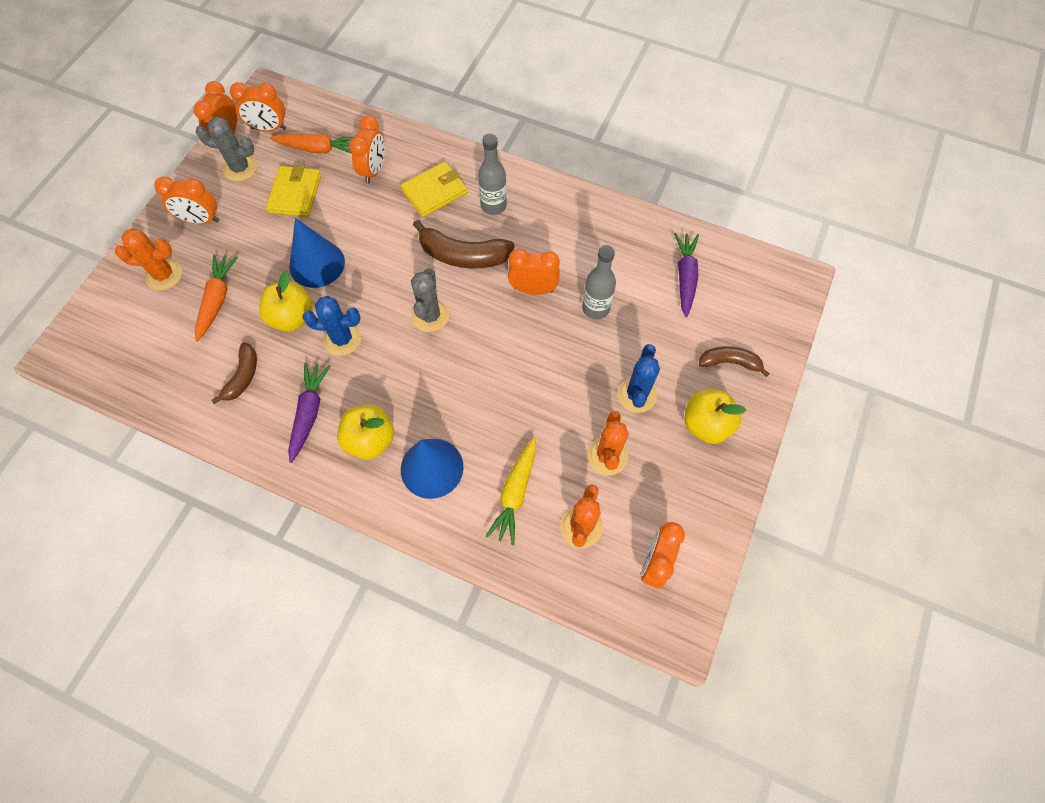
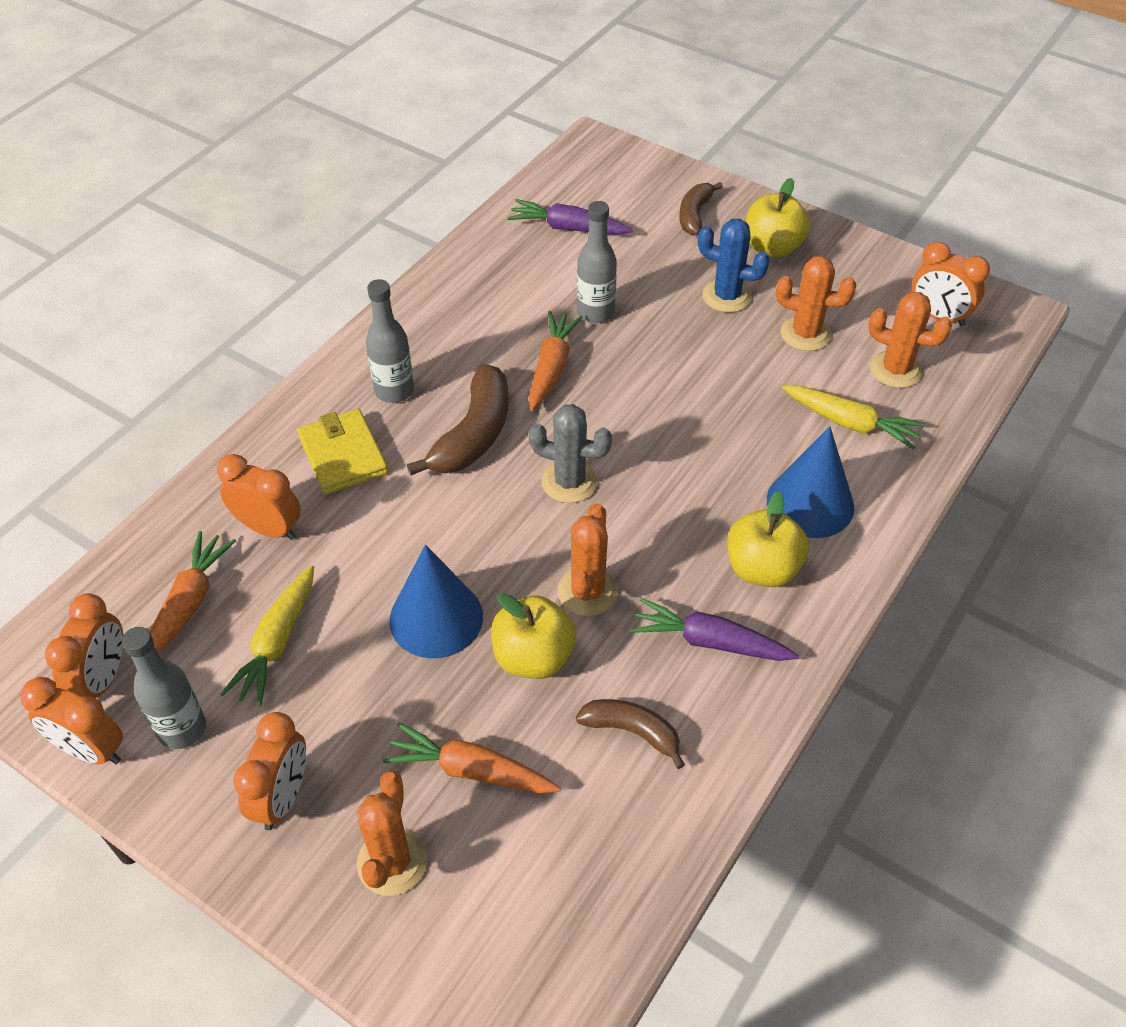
camera: 80 degrees left, 15 degrees down
(240, 168) = (182, 729): grey cactus -> grey bottle
(295, 194) = (277, 642): yellow wallet -> yellow carrot
(342, 339) = (587, 591): blue cactus -> orange cactus
(533, 289) = (551, 367): orange clock -> orange carrot

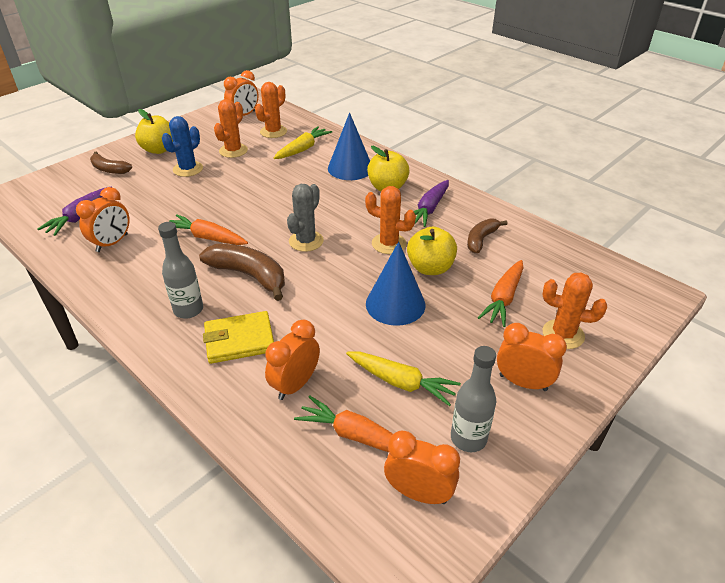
camera: 80 degrees left, 10 degrees down
(91, 750) = (484, 499): orange clock -> orange clock (112, 243)
(595, 312) = (169, 215): grey bottle -> none

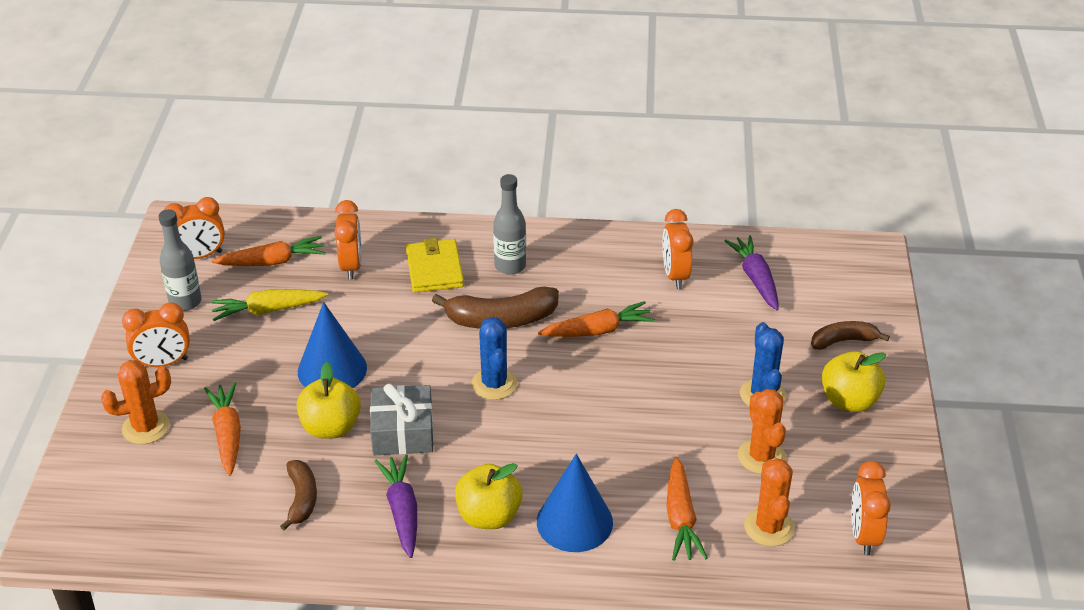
camera: 140 degrees right, 0 degrees up
(239, 340) = (435, 269): yellow wallet -> yellow wallet turned 45 degrees counterclockwise
(303, 149) = (680, 518): yellow carrot -> orange carrot
(306, 241) = (494, 384): grey cactus -> blue cactus
(389, 244) = (403, 432): orange cactus -> grey gift

